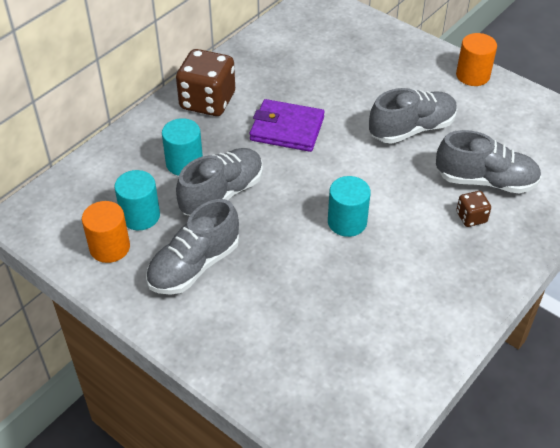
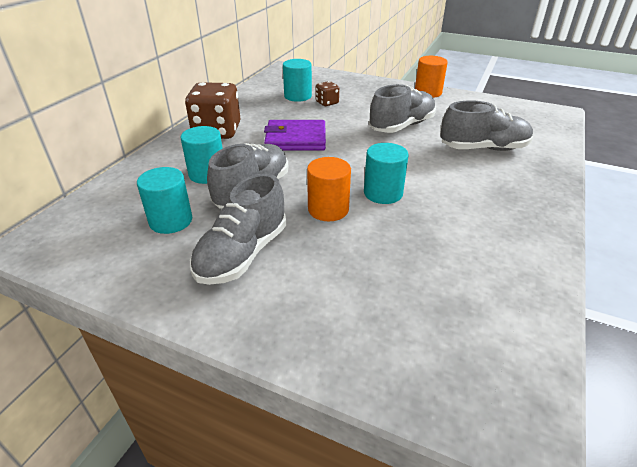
camera: 15 degrees left, 10 degrees down
(109, 247) = (140, 254): orange cylinder -> orange cylinder (328, 209)
(313, 56) = (298, 96): none -> turquoise cylinder
(471, 217) = (490, 173): brown dice -> brown dice (327, 103)

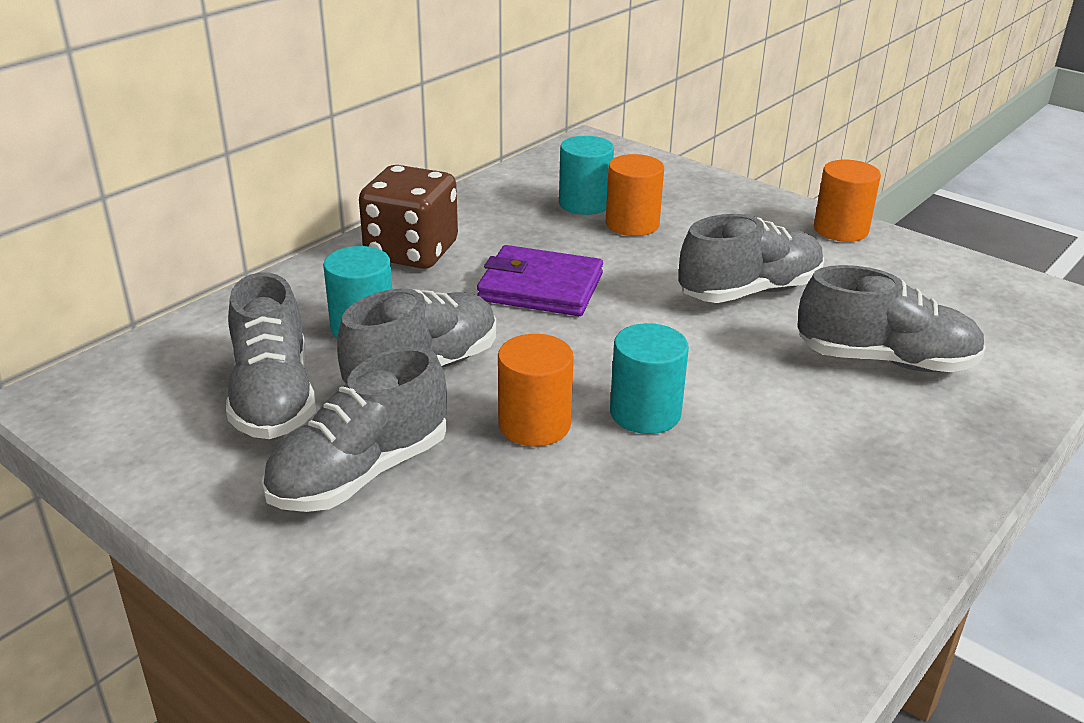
camera: 15 degrees right, 5 degrees down
(171, 221) = (273, 398): turquoise cylinder -> grey shoe
(327, 103) = (632, 224): brown dice -> orange cylinder

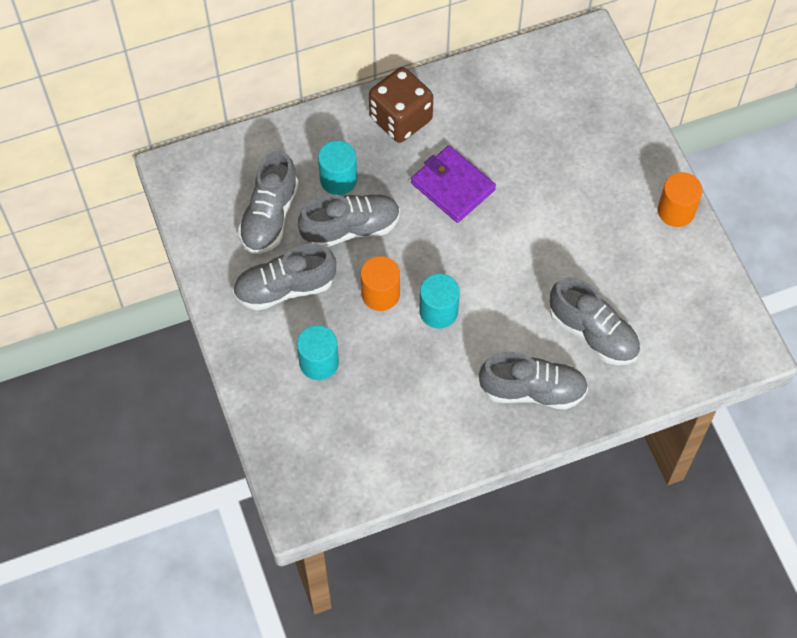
camera: 30 degrees right, 30 degrees up
(584, 203) = (535, 111): turquoise cylinder -> turquoise cylinder (319, 362)
(632, 224) = (549, 147): orange cylinder -> none
(750, 291) = (568, 244): grey shoe -> grey shoe (533, 390)

